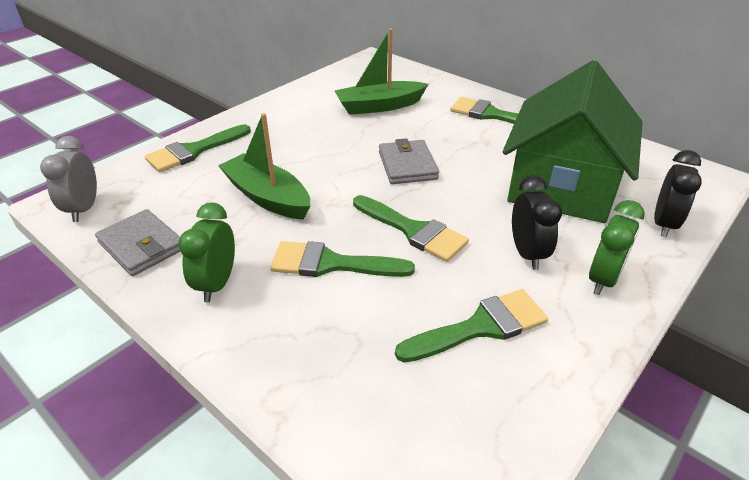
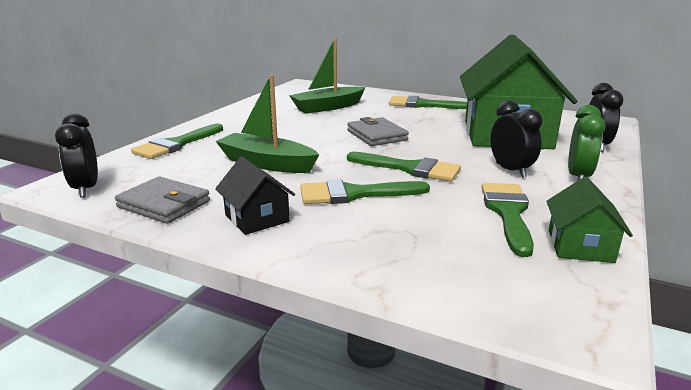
camera: 15 degrees left, 15 degrees down
(84, 209) = (86, 188): grey clock -> black clock
(217, 284) = (257, 218): green clock -> black house
(480, 327) = (508, 213): green brush -> green brush turned 45 degrees counterclockwise
(530, 399) = (580, 246): none -> green house

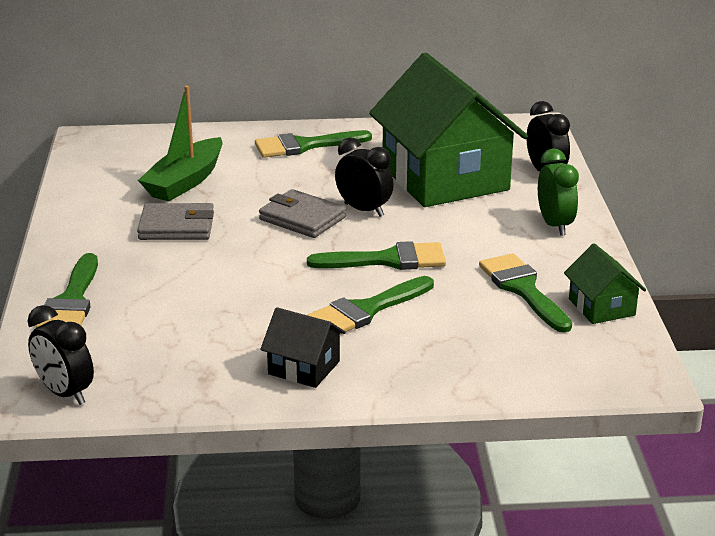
camera: 30 degrees left, 5 degrees up
(164, 204) = (187, 383): grey wallet -> grey wallet (176, 227)
(266, 163) = (225, 298): green boat -> none
(510, 170) = (488, 234): black clock -> black clock (364, 210)

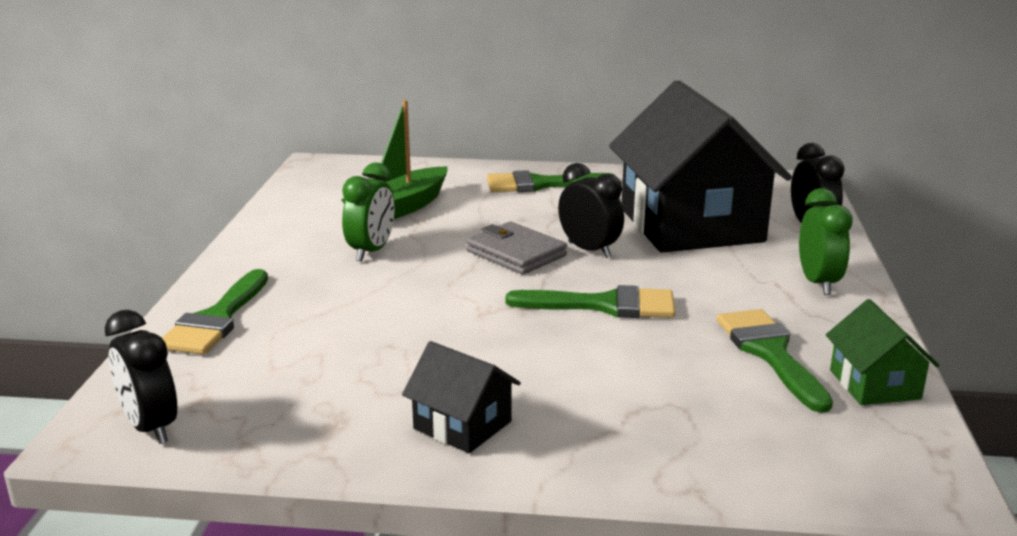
camera: 10 degrees right, 5 degrees down
(176, 227) = (371, 251): grey wallet -> green clock
(365, 310) = (562, 361): green brush -> none
(445, 178) = (691, 225): green house -> black house

